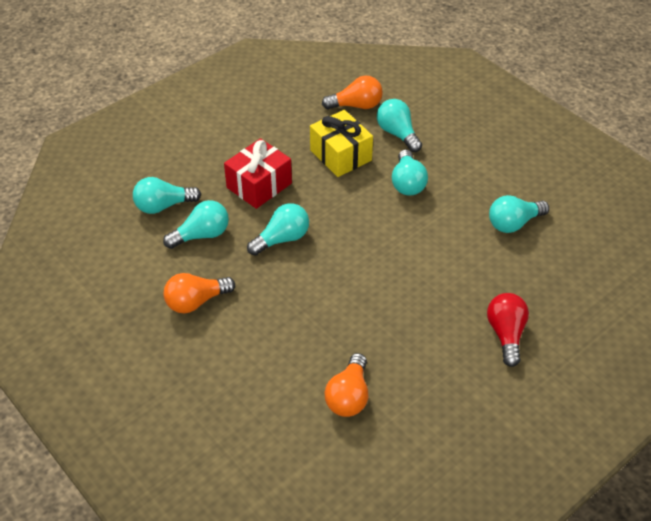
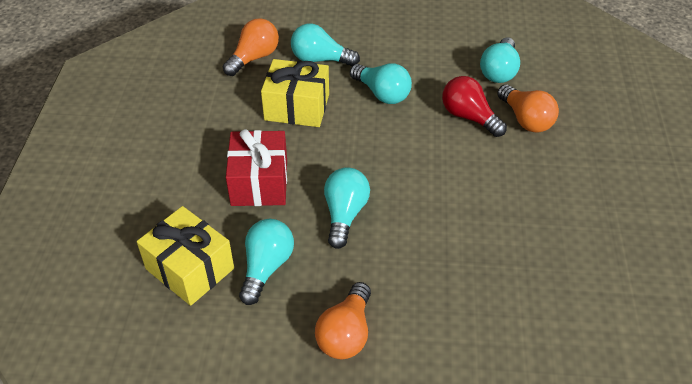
camera: 45 degrees left, 0 degrees up
(163, 206) = (190, 269): turquoise light bulb -> yellow gift
(349, 396) = (580, 303): orange light bulb -> orange light bulb (526, 119)
(506, 334) = (609, 158): red light bulb -> red light bulb (469, 117)

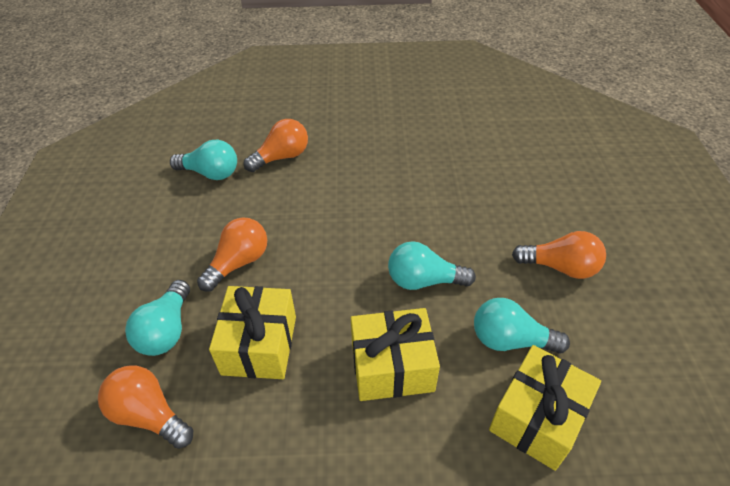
camera: 95 degrees left, 0 degrees up
(259, 182) = (392, 366): red gift -> yellow gift
(382, 93) = (239, 263): turquoise light bulb -> orange light bulb
(469, 117) = (278, 194): red light bulb -> none

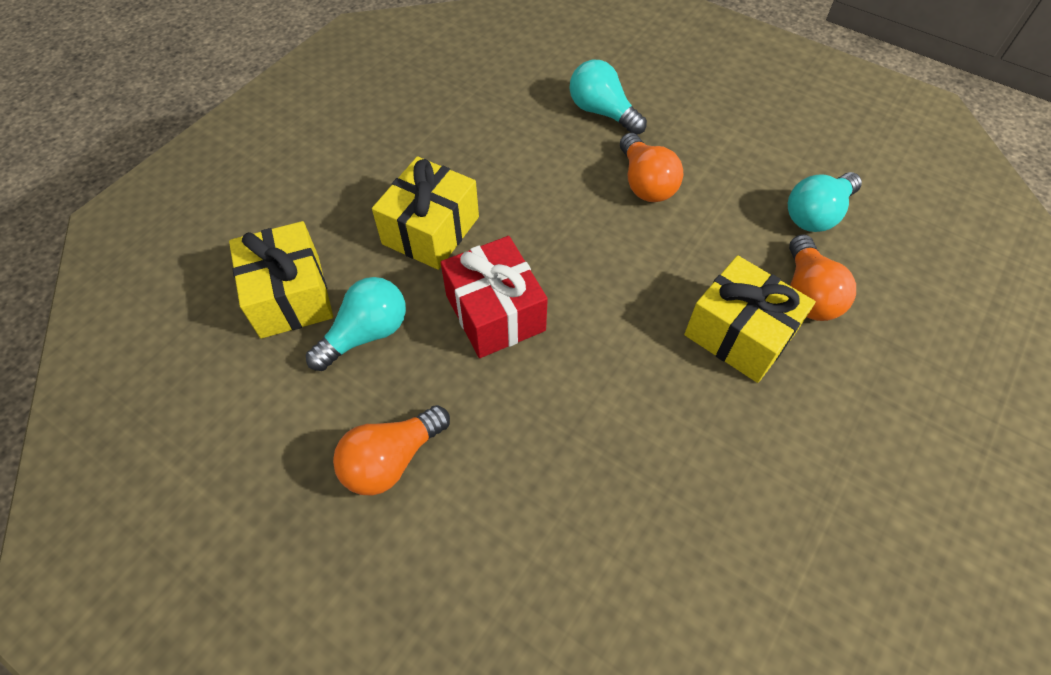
camera: 125 degrees right, 10 degrees up
(149, 415) = (529, 82): orange light bulb -> none
(259, 345) = (534, 159): yellow gift -> yellow gift (739, 334)
(424, 280) = (495, 313): turquoise light bulb -> red gift

